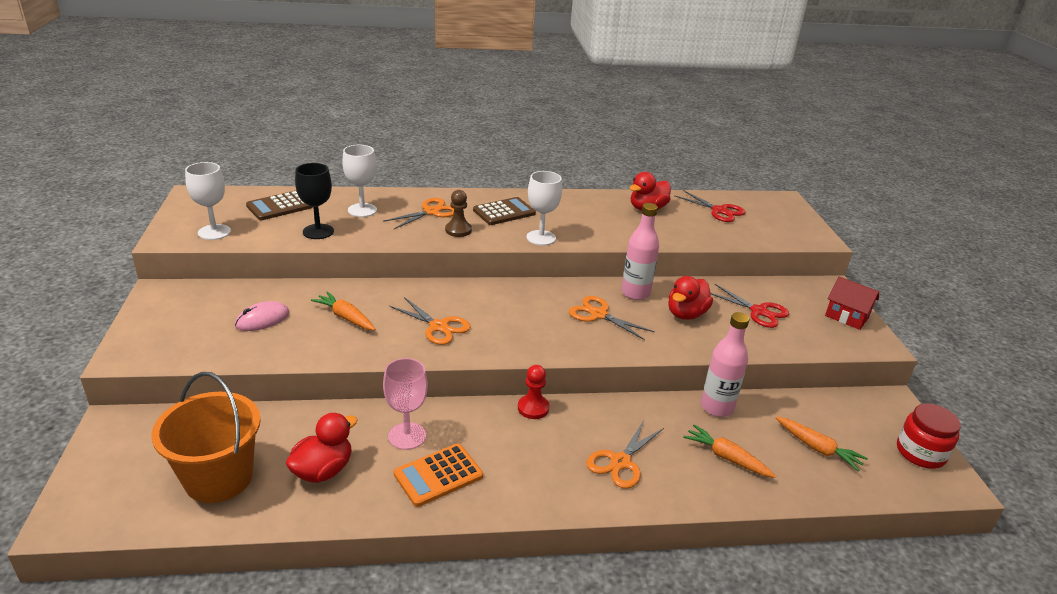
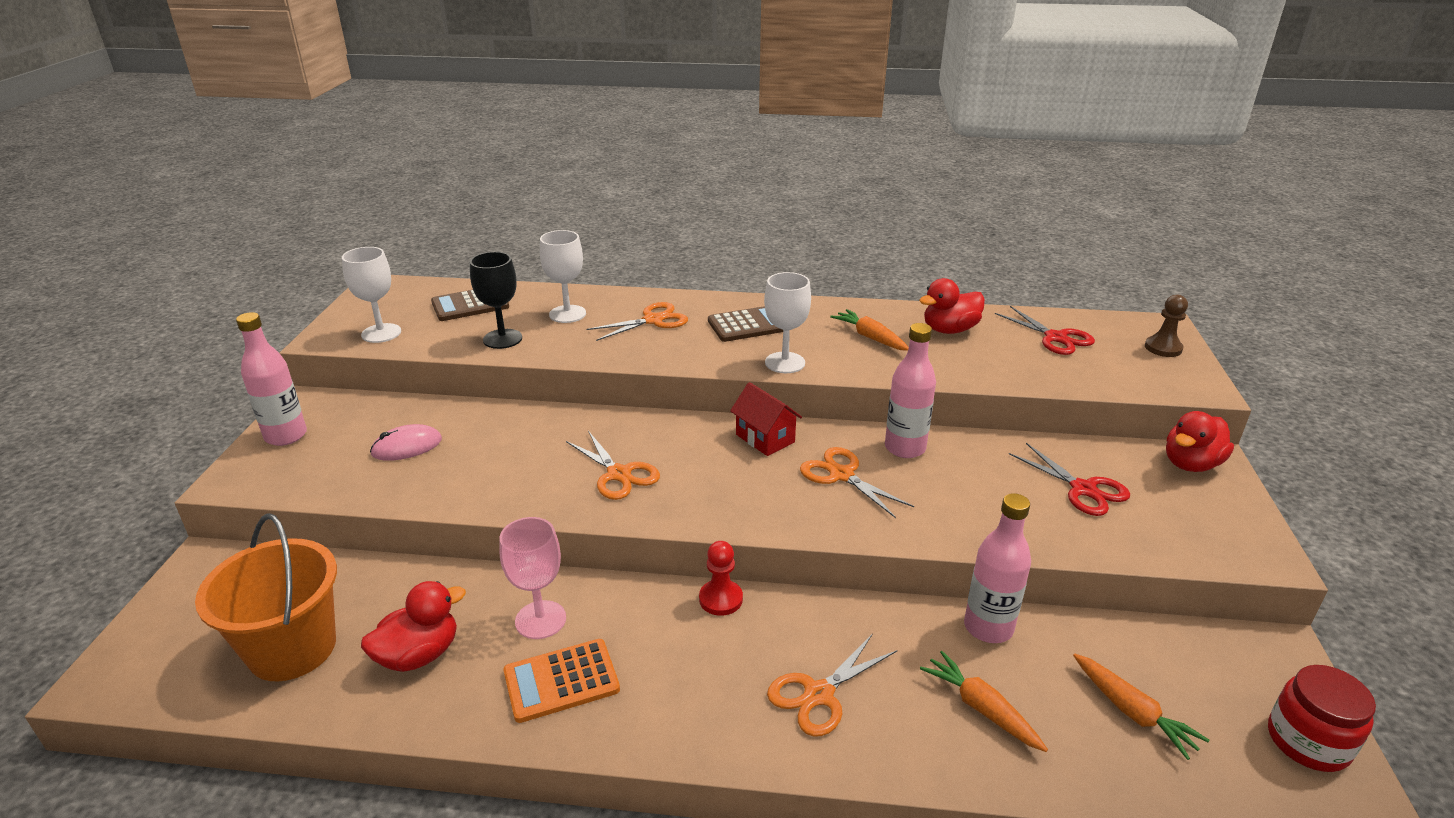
camera: 15 degrees right, 0 degrees up
(155, 318) = (286, 436): none -> pink bottle
(346, 317) = (507, 452): orange carrot -> orange carrot (870, 337)
(458, 230) = (678, 346): brown pawn -> brown pawn (1163, 348)
(686, 314) = (970, 484): red duck -> red duck (1191, 464)
(846, 317) = (1224, 509): red house -> red house (765, 438)

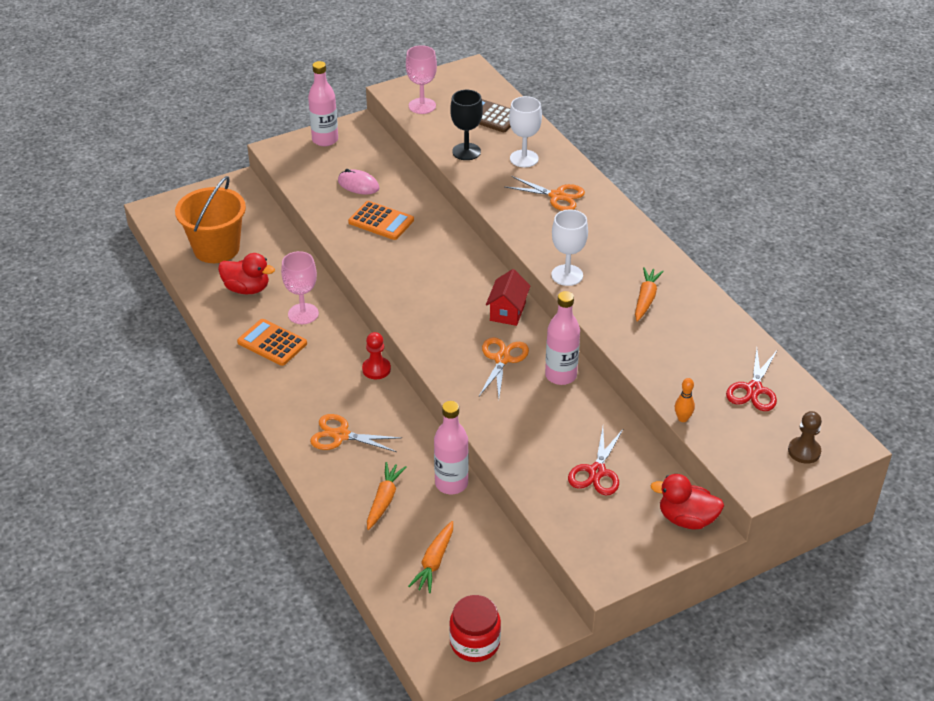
camera: 55 degrees right, 10 degrees up
(381, 333) = (422, 106): white goblet -> pink goblet
(497, 458) = (381, 221): none -> orange calculator
(619, 474) = (413, 272): orange scissors -> none
(748, 325) = (598, 238): brown calculator -> none
(949, 330) = (702, 332): red duck -> none
(1074, 388) = (682, 418): none -> orange bowling pin

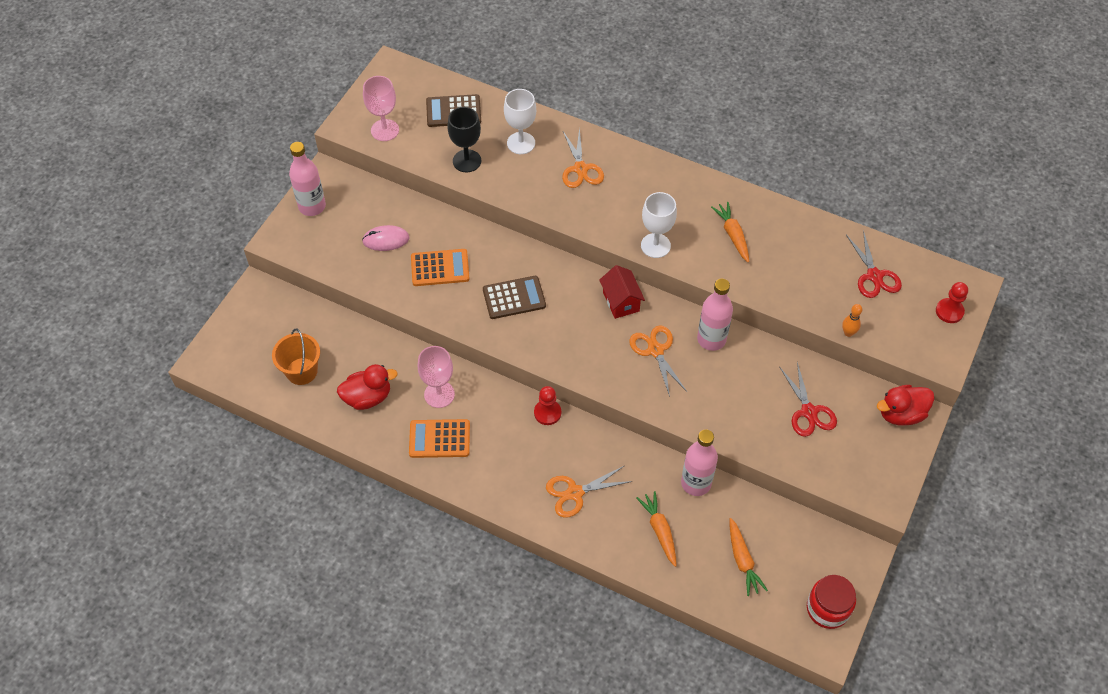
camera: 35 degrees left, 15 degrees up
(216, 248) = (301, 371): orange bucket -> orange bucket, size x0.66
(420, 267) = (514, 298): none -> brown calculator
(557, 196) = (580, 169): orange scissors -> orange scissors turned 90 degrees clockwise
(804, 451) = (949, 311): brown pawn -> red pawn

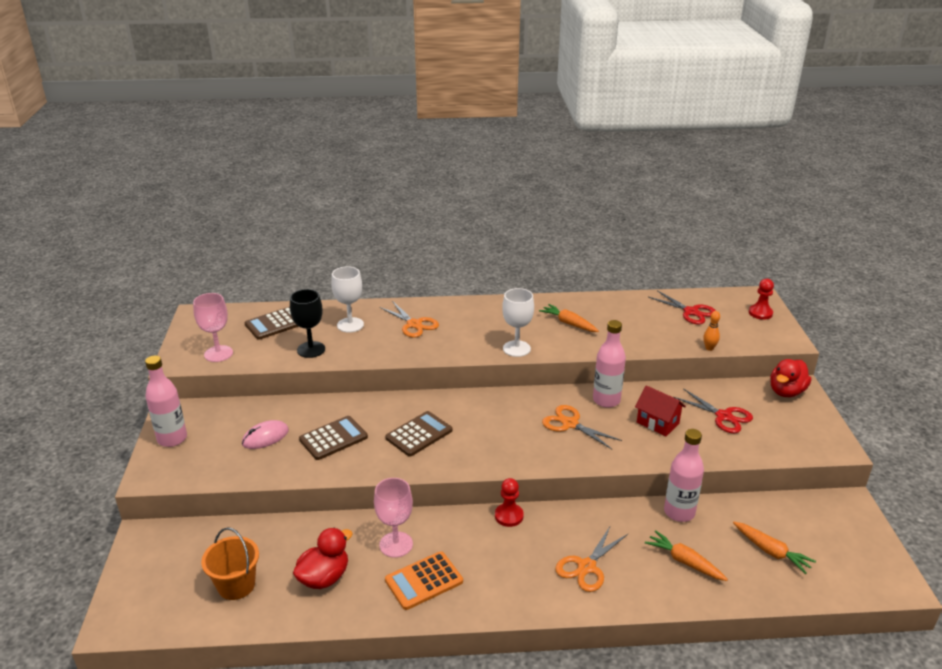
camera: 30 degrees left, 25 degrees down
(440, 268) = (333, 438): orange calculator -> brown calculator
(621, 301) = (512, 403): red house -> red house (657, 423)
(827, 609) = (869, 554): red jar -> none

